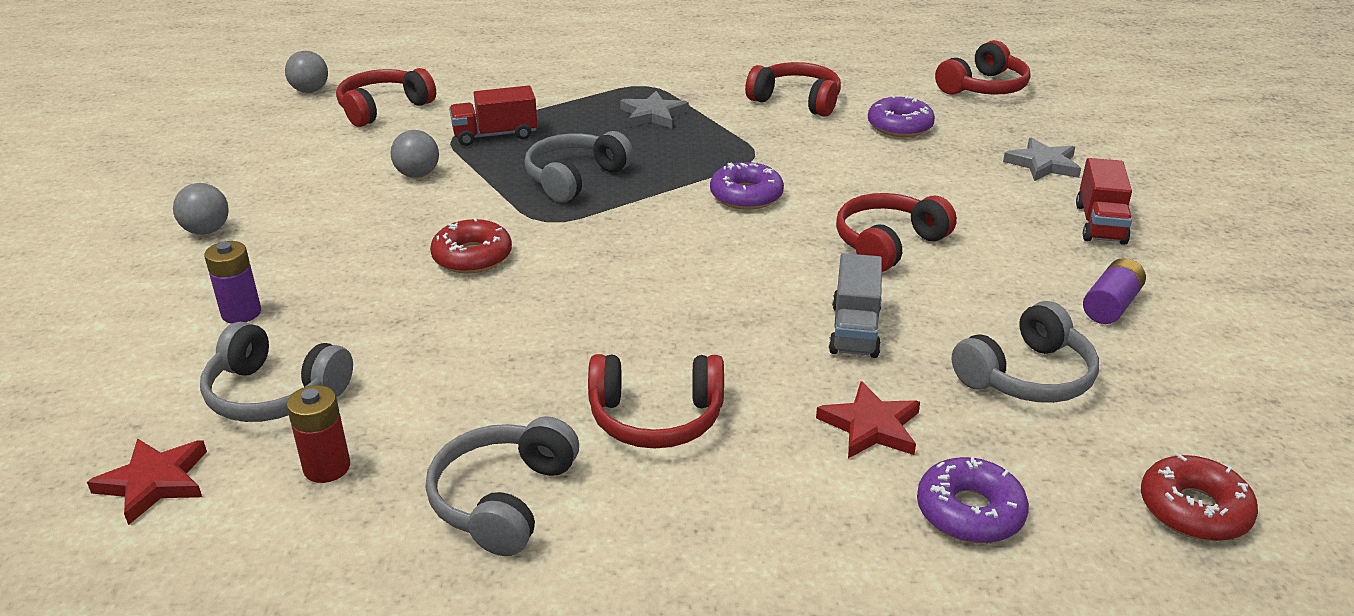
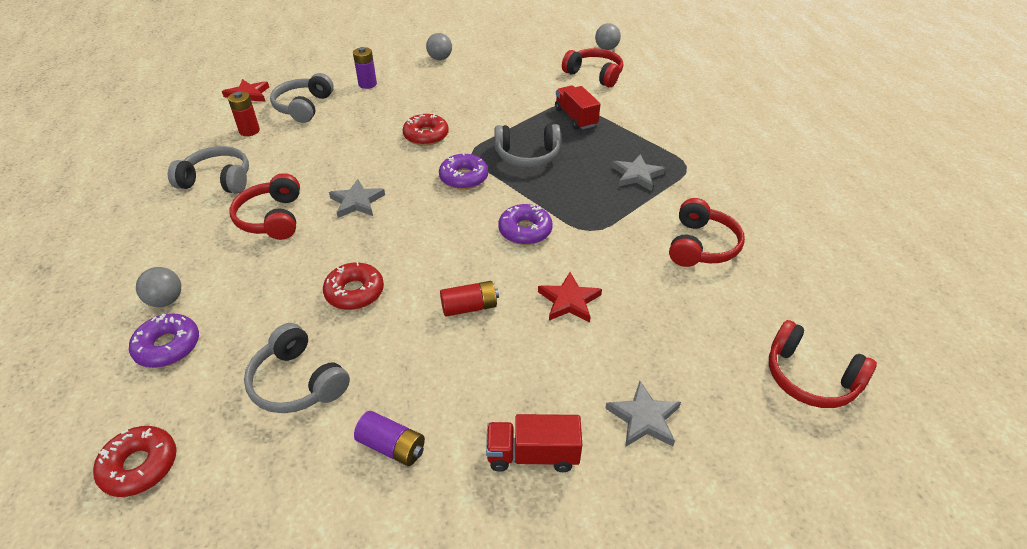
camera: 80 degrees right, 10 degrees up
(418, 174) = (515, 101): grey ball -> grey ball (166, 300)
(575, 178) = (527, 156): grey headphones -> grey headphones turned 150 degrees clockwise
(638, 327) = (357, 202): none -> grey star
(854, 330) = (355, 292): grey truck -> red donut
(871, 426) = (253, 302): red star -> red star (569, 301)
(888, 244) = (469, 307): red headphones -> red battery
(899, 126) = (682, 312): purple donut -> purple donut (464, 177)

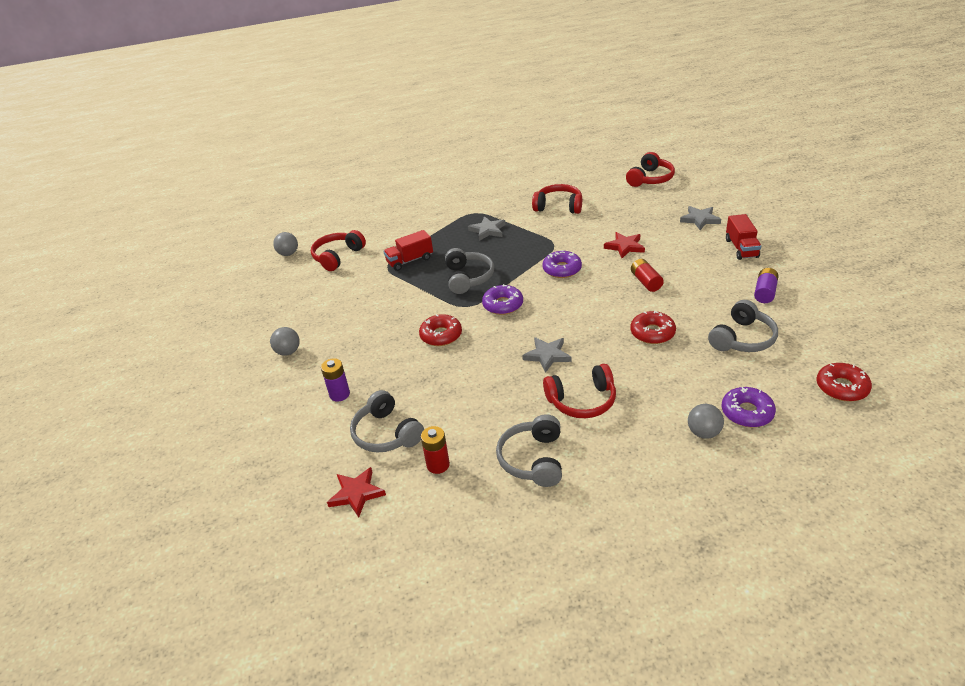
camera: 90 degrees left, 5 degrees down
(304, 107) = (386, 433): grey headphones -> grey headphones turned 45 degrees clockwise

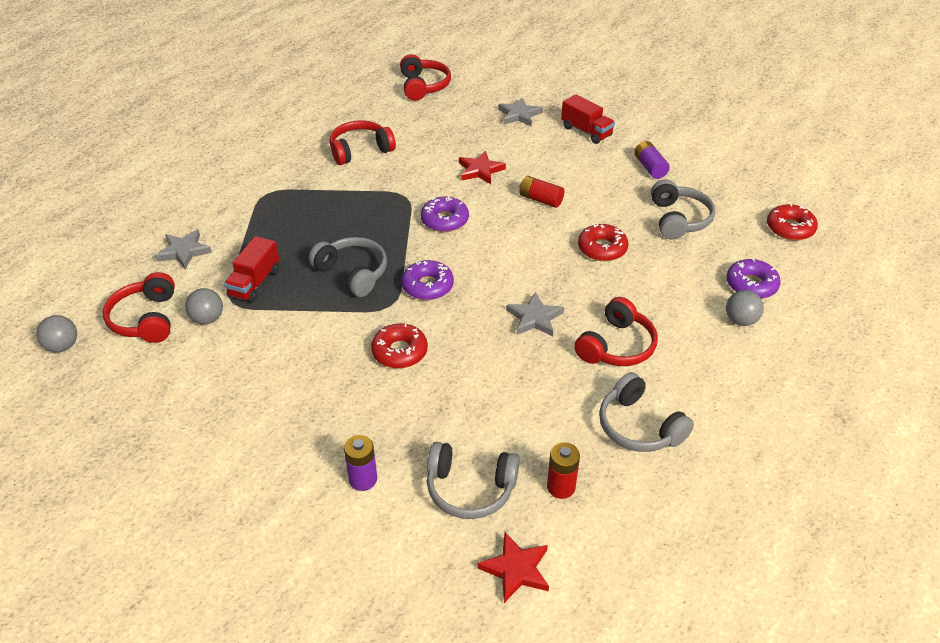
camera: 45 degrees left, 5 degrees up
(288, 352) = (230, 468): grey ball -> grey ball (207, 319)
(487, 230) = (309, 208): grey star -> grey star (184, 251)

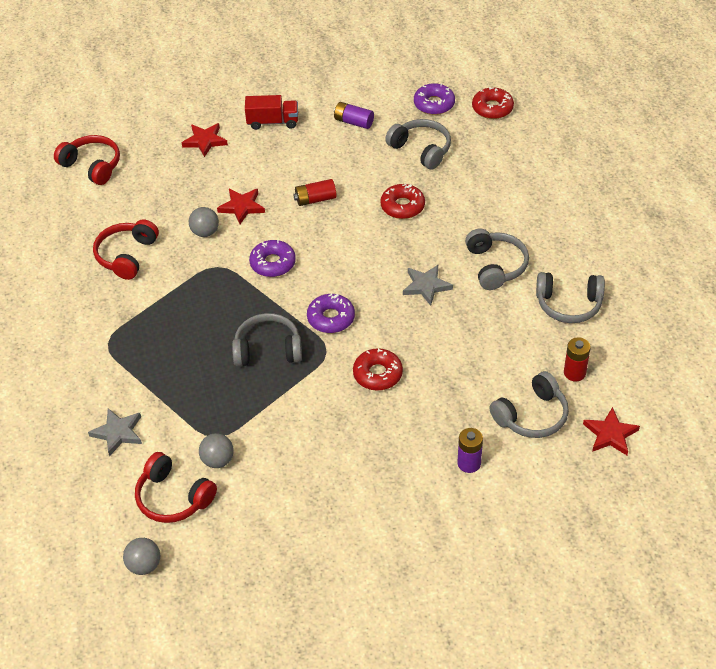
camera: 45 degrees left, 5 degrees up
(255, 283) = (210, 411): red truck -> none
(519, 115) = (205, 141): grey star -> red star
(616, 346) = (495, 266): red headphones -> grey headphones
(740, 320) = (540, 194): grey ball -> grey ball (205, 232)
(751, 285) = (518, 166): purple donut -> purple donut (434, 104)

